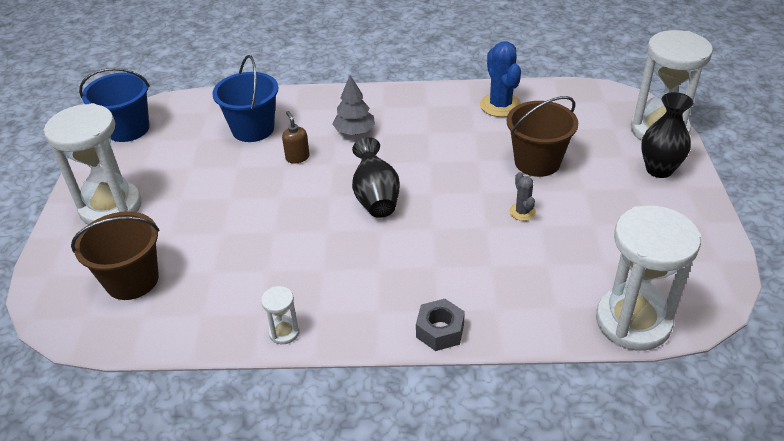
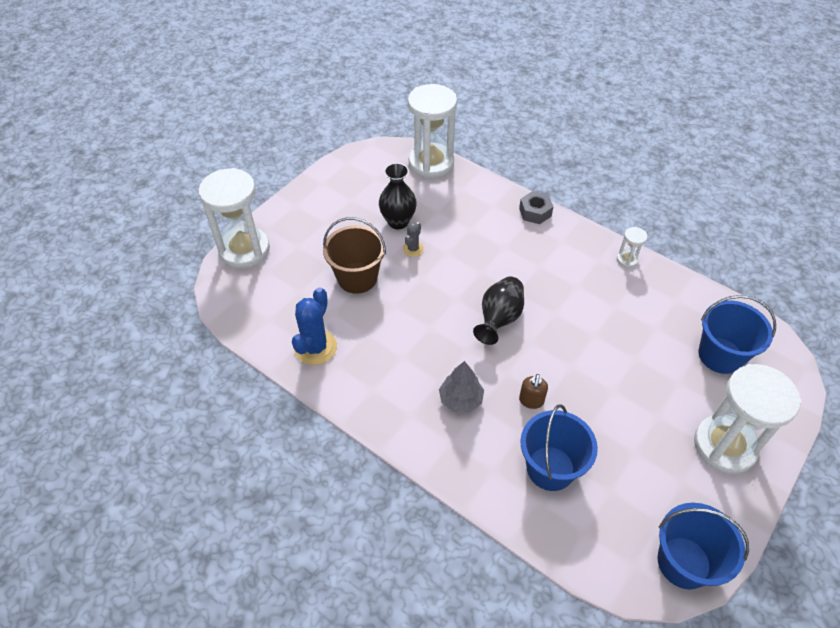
camera: 145 degrees left, 10 degrees up
(132, 280) = (720, 355): brown bucket -> blue bucket
(659, 169) = (292, 224): black vase -> black vase (398, 222)

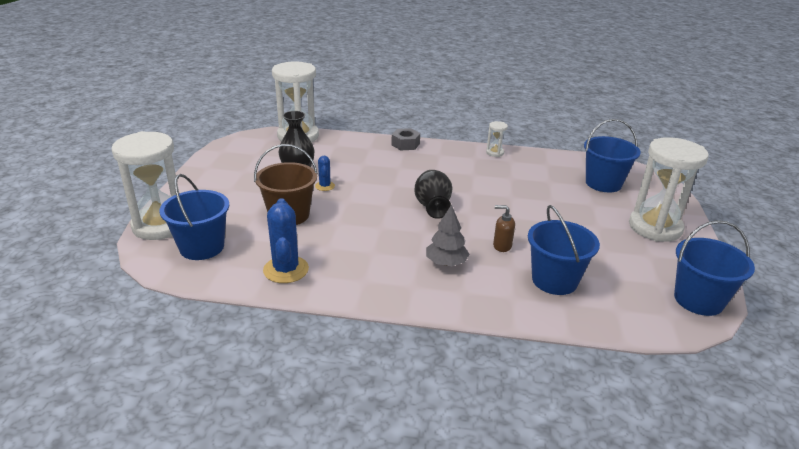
camera: 30 degrees left, 20 degrees down
(263, 291) = (202, 247): none -> blue bucket
(413, 249) = (325, 186): grey cactus -> blue cactus
(531, 401) = (502, 246): brown soap dispenser -> brown soap dispenser turned 120 degrees clockwise

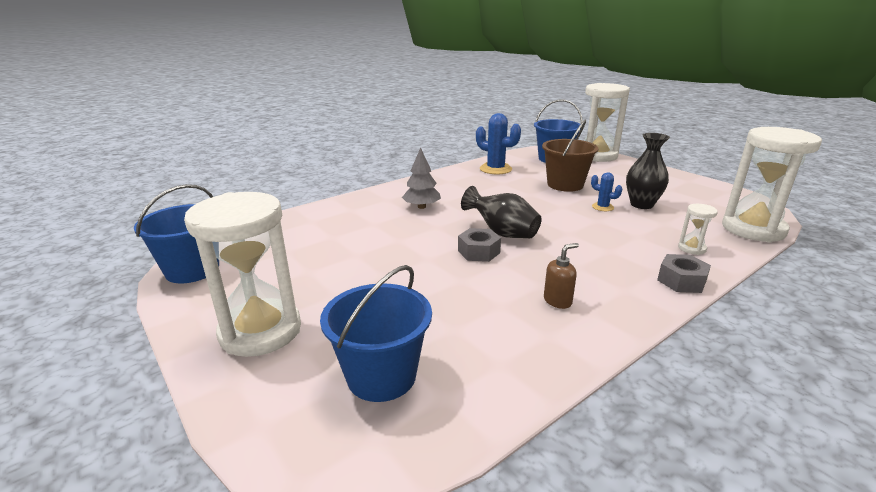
camera: 135 degrees right, 5 degrees down
(472, 205) = (479, 252): none -> grey nut
(495, 153) = (590, 338): white hourglass -> white hourglass (691, 248)
(502, 246) = (401, 233): brown soap dispenser -> brown soap dispenser (557, 301)
(554, 280) = (332, 230): blue bucket -> none

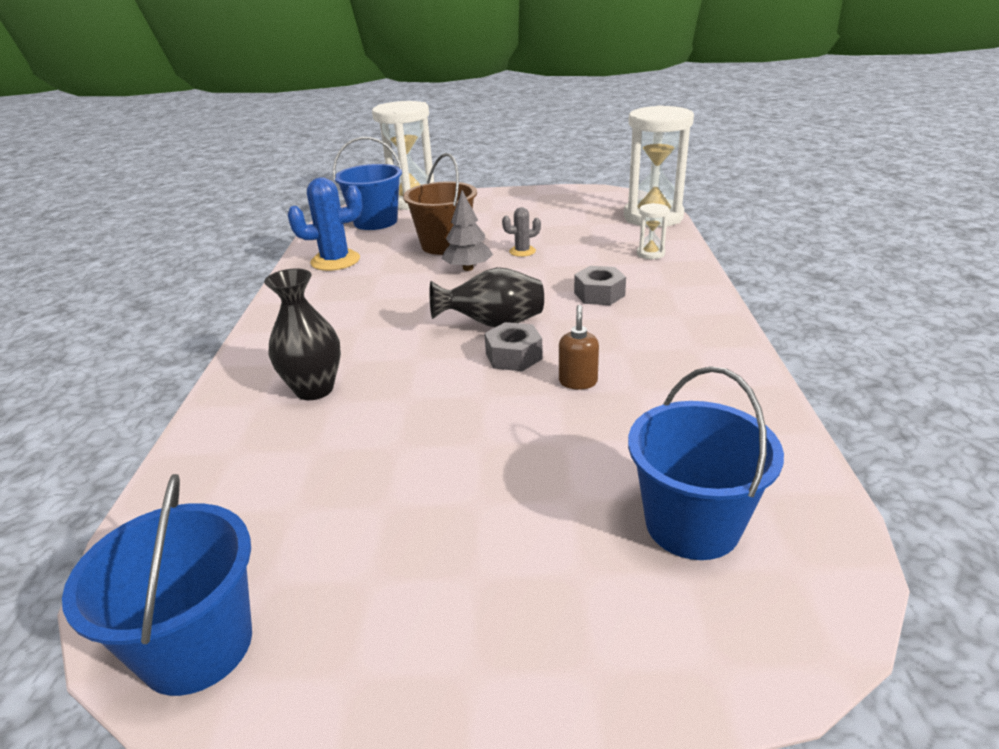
camera: 50 degrees left, 5 degrees up
(260, 331) = (495, 606): white hourglass -> none
(422, 207) = (346, 347): grey tree -> grey tree (468, 268)
(557, 301) = (662, 355): brown soap dispenser -> brown soap dispenser (578, 381)
(602, 207) = (522, 251): blue cactus -> grey cactus
(641, 204) = (546, 233): black vase -> black vase (314, 389)
(681, 281) = (694, 284): grey nut -> grey nut (599, 294)

